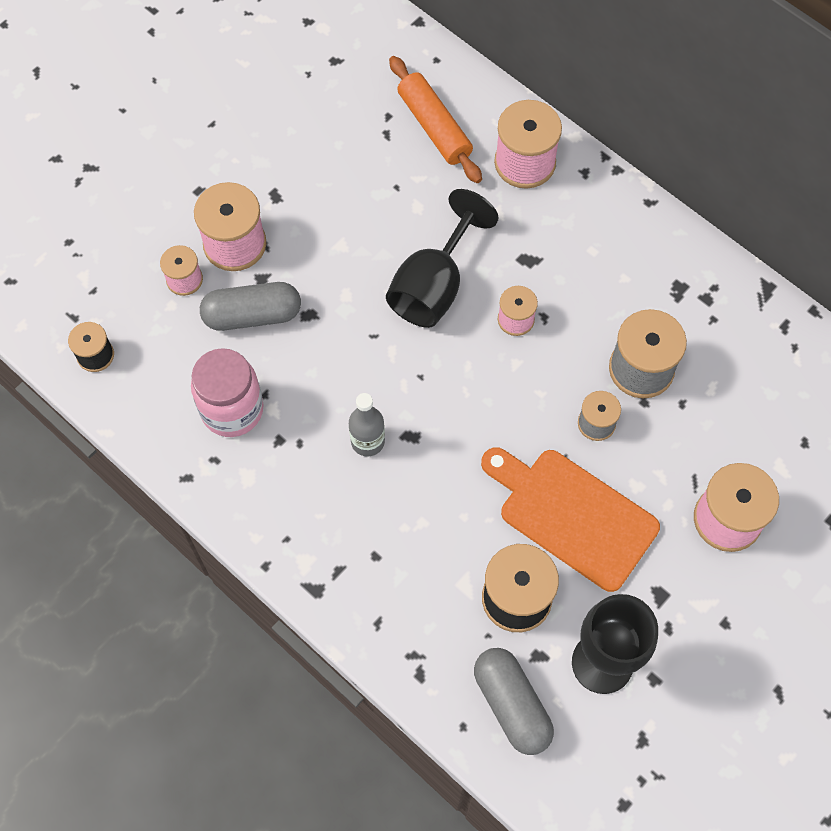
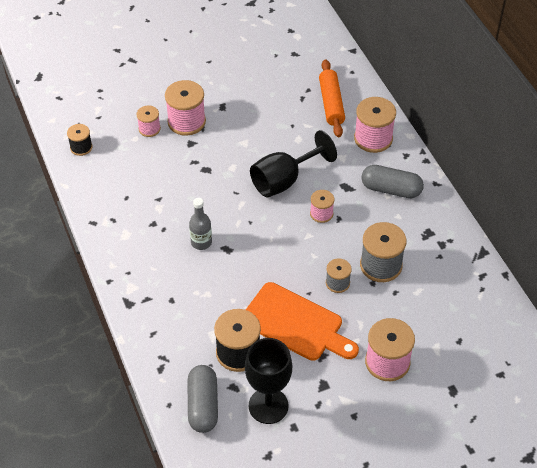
camera: 25 degrees right, 15 degrees down
(232, 410) = (137, 199): pink jar -> none
(252, 315) = (175, 159): grey capsule -> grey capsule (391, 189)
(572, 515) = (296, 324): orange cutting board -> orange cutting board turned 150 degrees clockwise

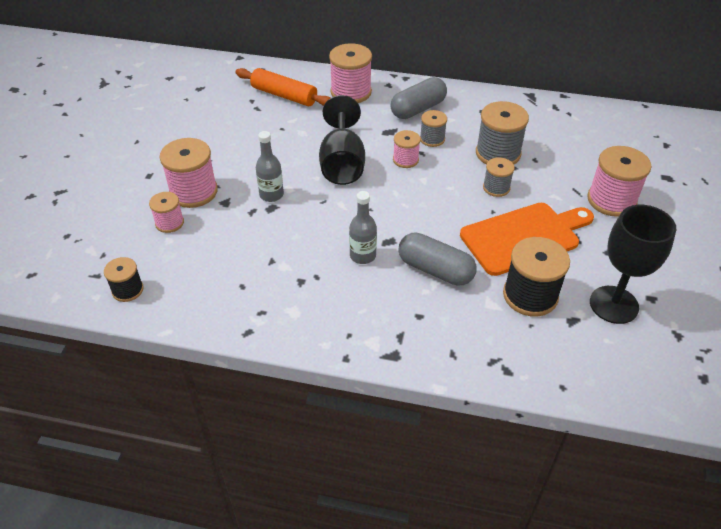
camera: 55 degrees left, 5 degrees down
(203, 405) = (581, 357): grey capsule -> grey capsule (435, 270)
(218, 162) = (271, 195): none -> grey bottle
(361, 217) = (432, 139): none -> grey spool

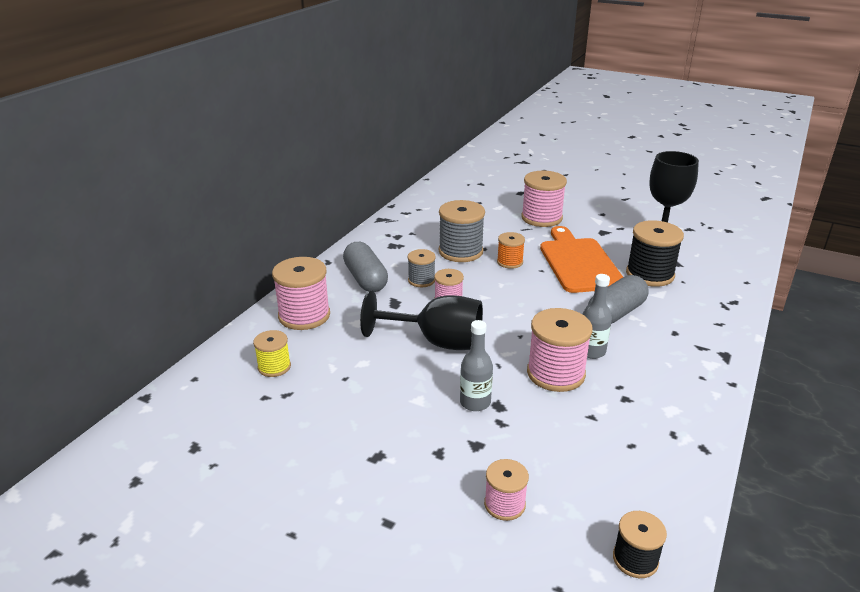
camera: 75 degrees left, 15 degrees down
(193, 192) = (445, 474): pink spool -> pink spool (555, 373)
(284, 95) = (274, 367): orange rolling pin -> yellow spool
(496, 188) = (509, 262): grey spool -> orange spool

